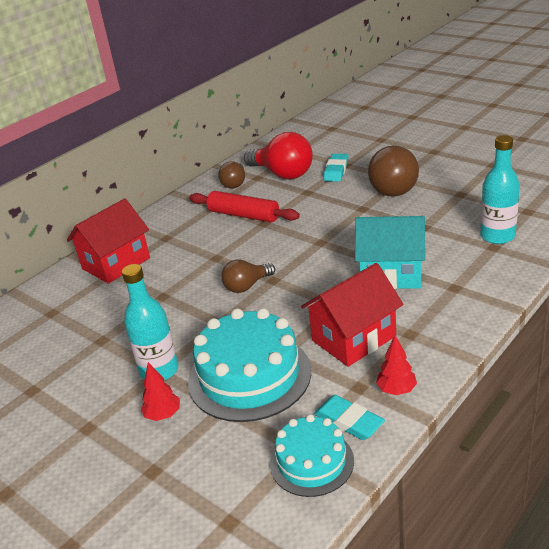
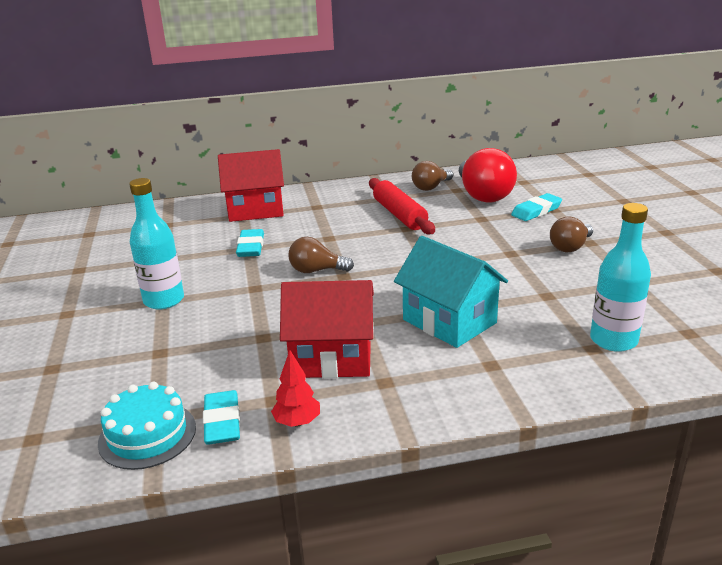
camera: 35 degrees right, 5 degrees down
(163, 294) = (251, 247): none -> turquoise eraser
(163, 415) = (117, 333): red tree -> none
(249, 376) = (212, 340): turquoise cake -> none
(393, 187) = (570, 247): brown light bulb -> brown light bulb, size x0.58

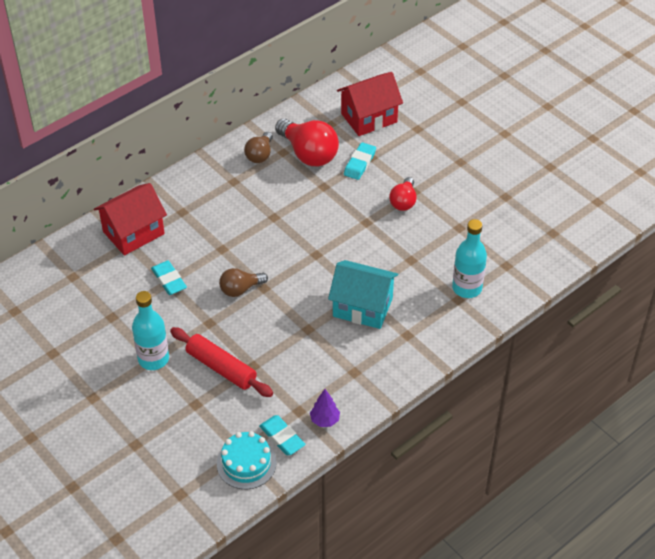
camera: 30 degrees left, 20 degrees up
(297, 422) = (325, 420): red tree -> purple tree
(332, 357) = (310, 365): red house -> red house (369, 118)
(399, 215) = (258, 202): red rolling pin -> red rolling pin (221, 368)
(570, 247) = (403, 201): brown light bulb -> red light bulb

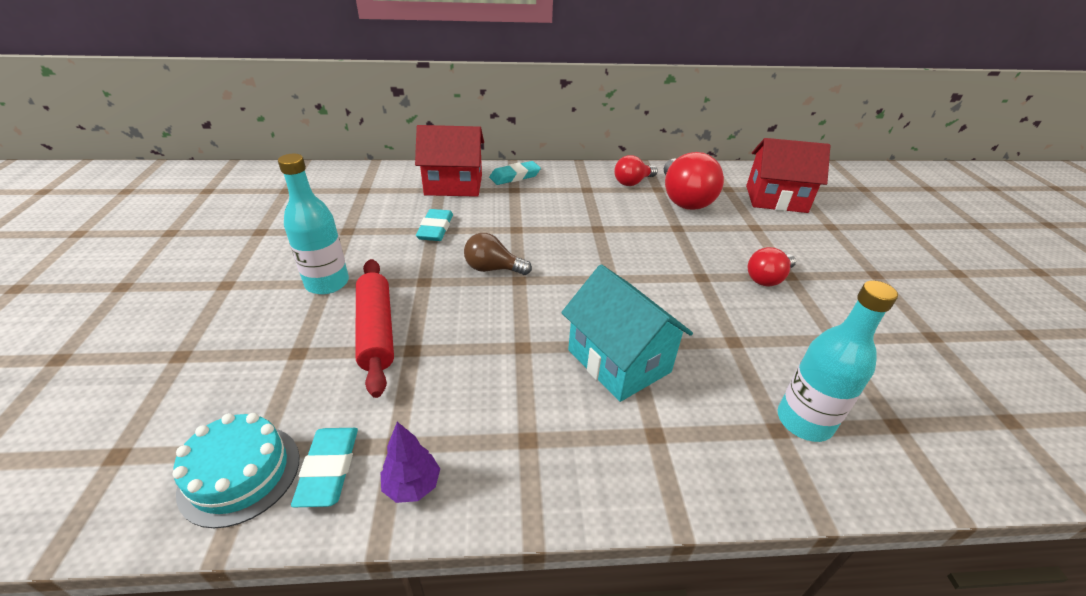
camera: 35 degrees right, 10 degrees down
(260, 155) = (632, 182): brown light bulb -> red light bulb
(360, 163) = (736, 226): turquoise eraser -> turquoise eraser (515, 176)

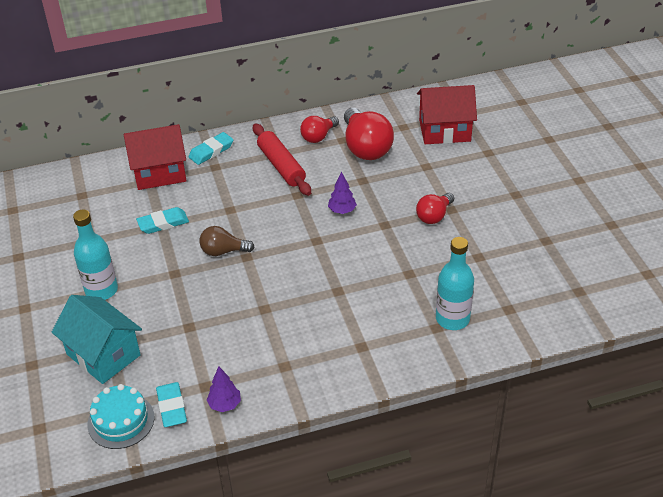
camera: 10 degrees left, 5 degrees up
(376, 331) = (157, 319): red rolling pin -> red rolling pin (281, 166)
(435, 229) = (163, 223): turquoise eraser -> turquoise eraser turned 75 degrees clockwise
(619, 361) = (332, 304): turquoise house -> turquoise house (103, 355)
(649, 253) = (342, 211): none -> purple tree

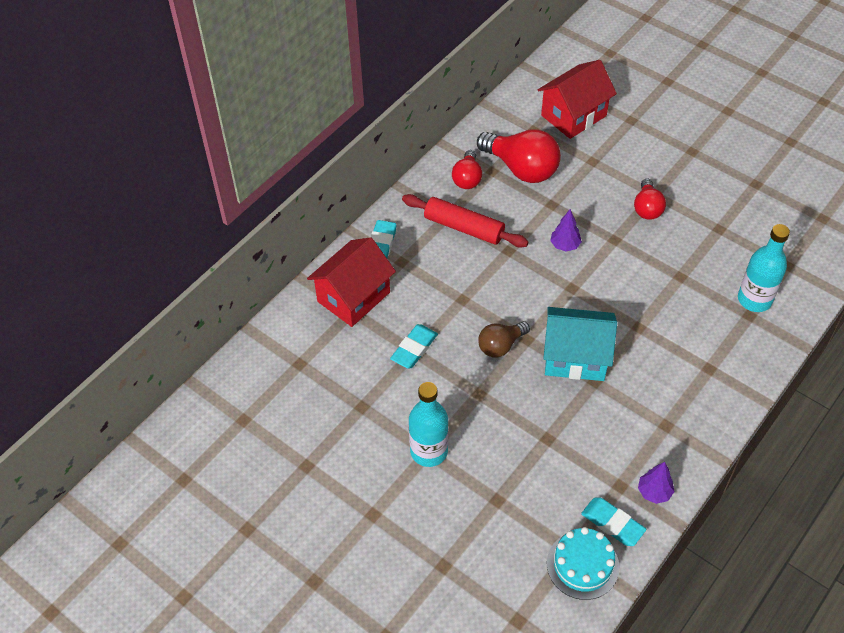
camera: 35 degrees left, 10 degrees up
(103, 355) = (500, 513): turquoise house -> turquoise house (575, 357)

